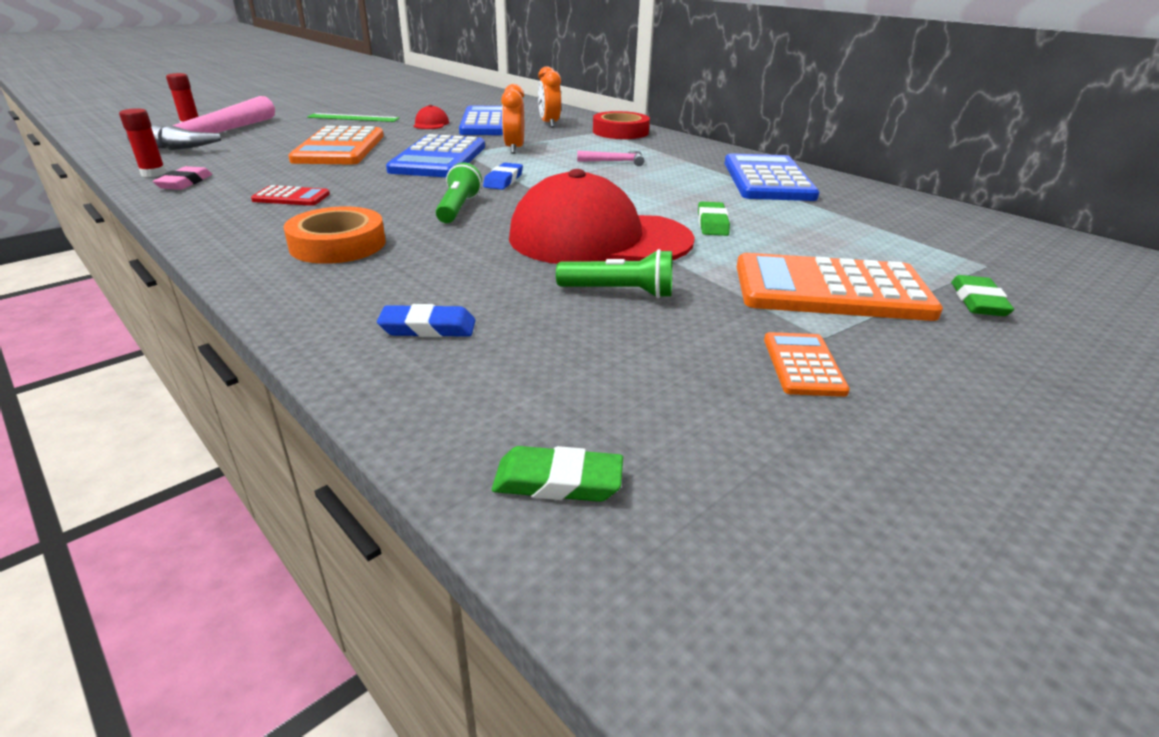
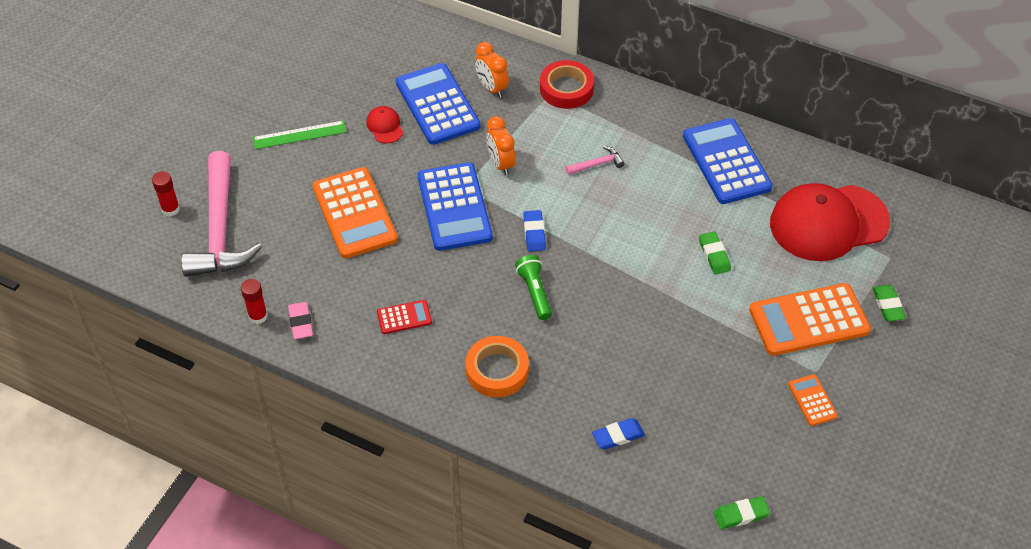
camera: 20 degrees left, 20 degrees up
(599, 239) = (653, 304): red cap -> red cap (828, 223)
(619, 292) = (696, 365): green flashlight -> none

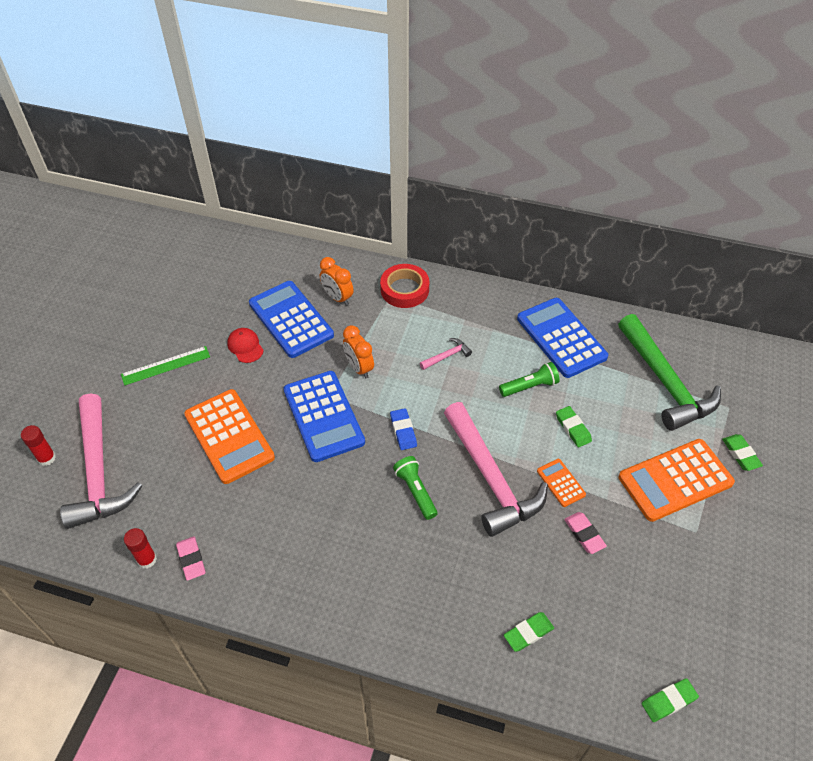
camera: 10 degrees left, 0 degrees up
(404, 317) = (294, 537): red calculator -> none
(497, 370) = (395, 580): orange tape -> none
(615, 291) = (491, 478): none -> pink hammer
(618, 436) = (528, 633): blue eraser -> green eraser
(679, 207) = (529, 386): none -> green flashlight
(698, 357) = (584, 534): none -> pink eraser
(812, 400) = (701, 562): orange calculator -> orange calculator (561, 483)
(828, 223) = (665, 382): red cap -> green hammer

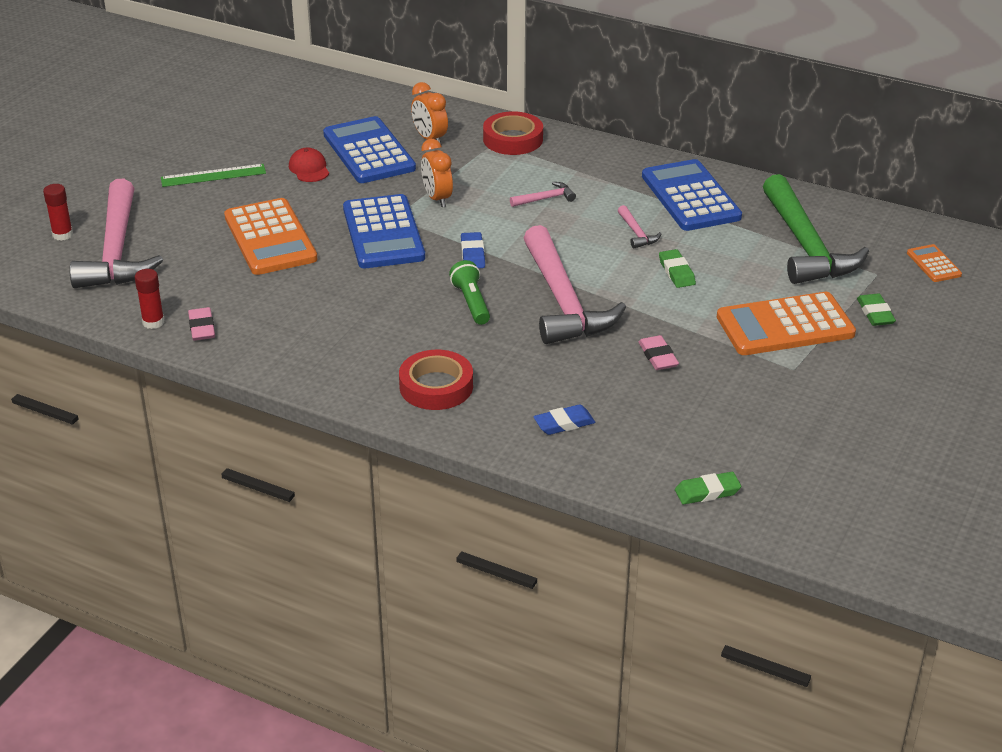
camera: 10 degrees right, 15 degrees down
(410, 603) = (436, 386): none -> red tape
(528, 633) = (564, 423): green eraser -> blue eraser
(529, 386) = (636, 233): green flashlight -> pink hammer
(561, 483) = (645, 313): orange calculator -> orange calculator (933, 264)

